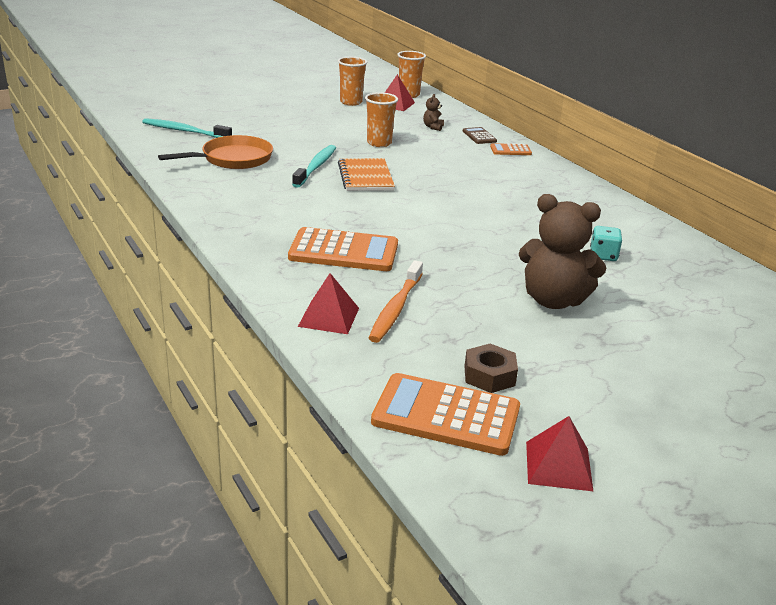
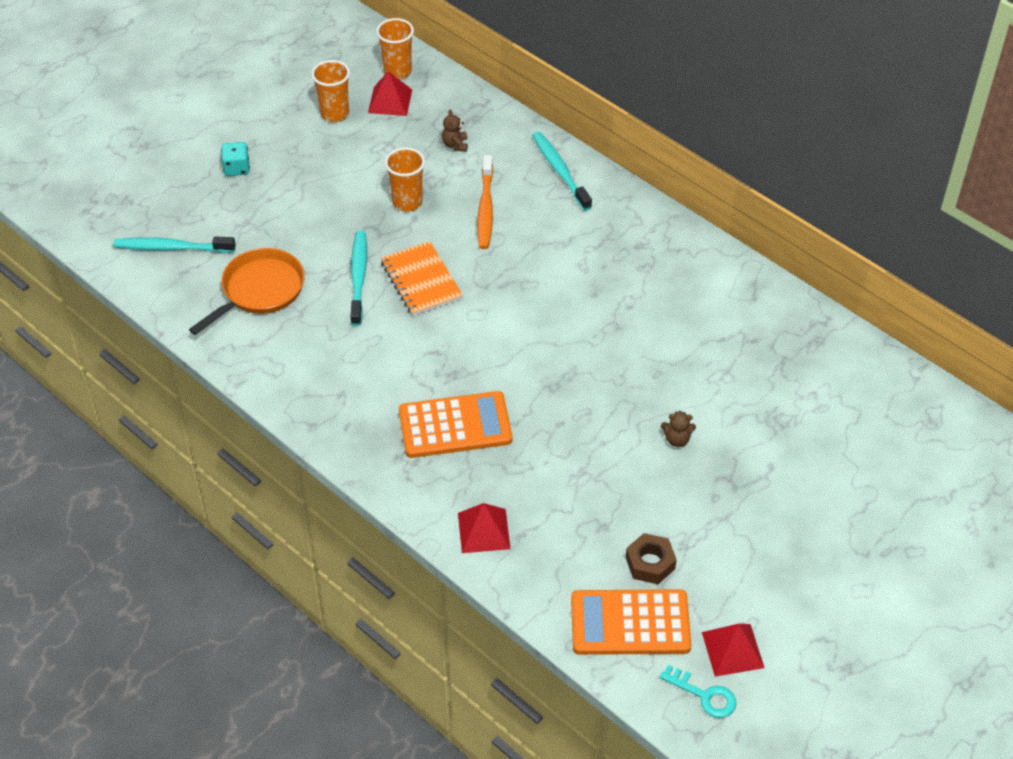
camera: 15 degrees left, 20 degrees up
(395, 308) = (539, 499): orange toothbrush -> orange toothbrush (485, 209)
(479, 136) = (515, 149): brown calculator -> none
(508, 497) = (704, 695): none -> turquoise key
(510, 150) = (560, 171): orange calculator -> turquoise toothbrush
(553, 300) = (677, 439): brown teddy bear -> brown teddy bear, size x0.41
(603, 255) = (707, 350): turquoise dice -> turquoise dice (237, 168)

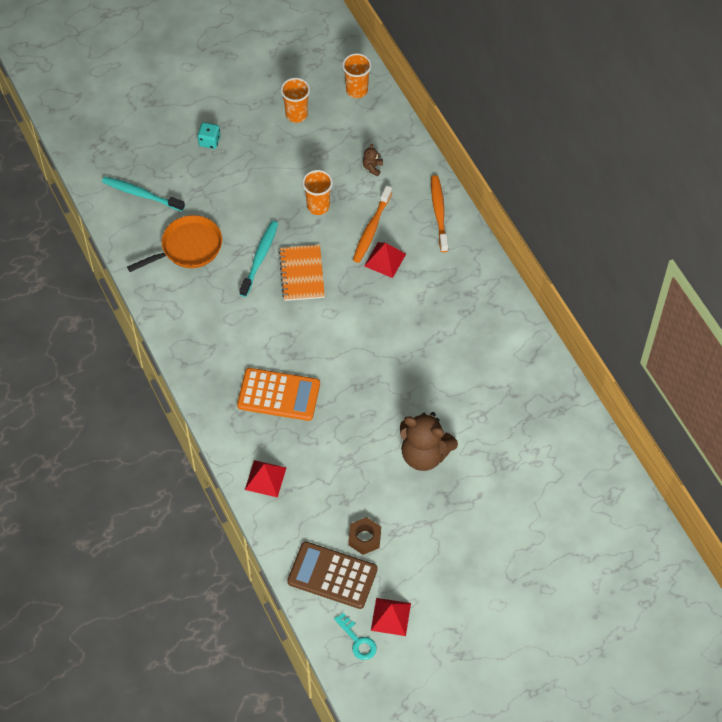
camera: 20 degrees right, 10 degrees up
(390, 101) = (341, 115): red pyramid -> red pyramid (385, 260)
(560, 171) = (439, 213): turquoise toothbrush -> orange toothbrush
(630, 623) = (332, 575): orange calculator -> brown calculator
(677, 439) = (424, 454): brown teddy bear -> brown teddy bear, size x2.43

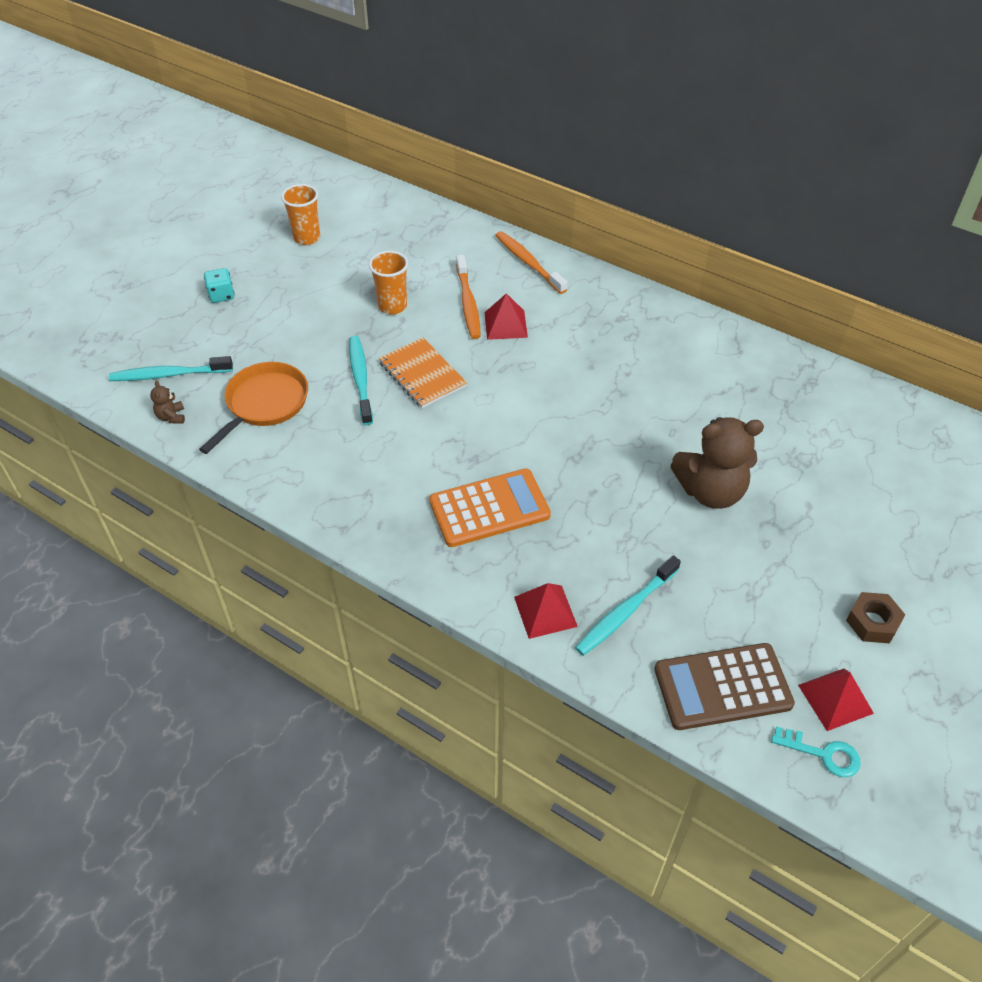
camera: 30 degrees left, 10 degrees down
(311, 503) = (625, 611): none -> turquoise toothbrush
(356, 90) = (358, 196): orange cup -> none
(364, 538) = (723, 620): brown nut -> brown nut (872, 622)
(372, 167) = (426, 251): brown teddy bear -> brown teddy bear (171, 417)

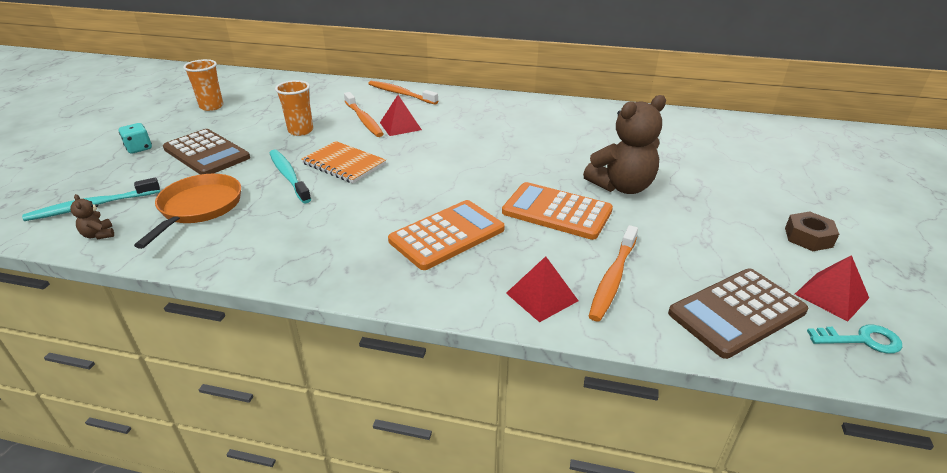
camera: 20 degrees left, 15 degrees down
(286, 321) = (206, 153): none -> brown calculator
(617, 508) = (557, 211): none -> orange calculator
(625, 611) = (613, 279): turquoise toothbrush -> orange toothbrush

